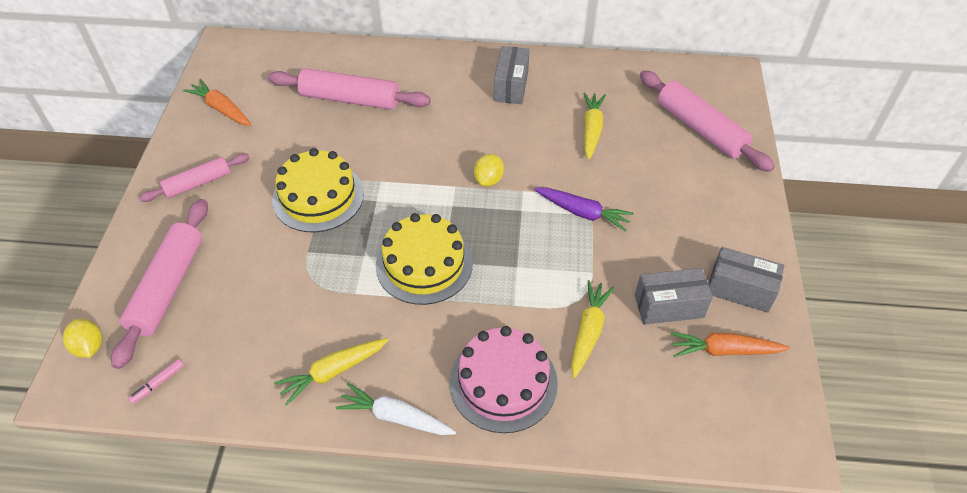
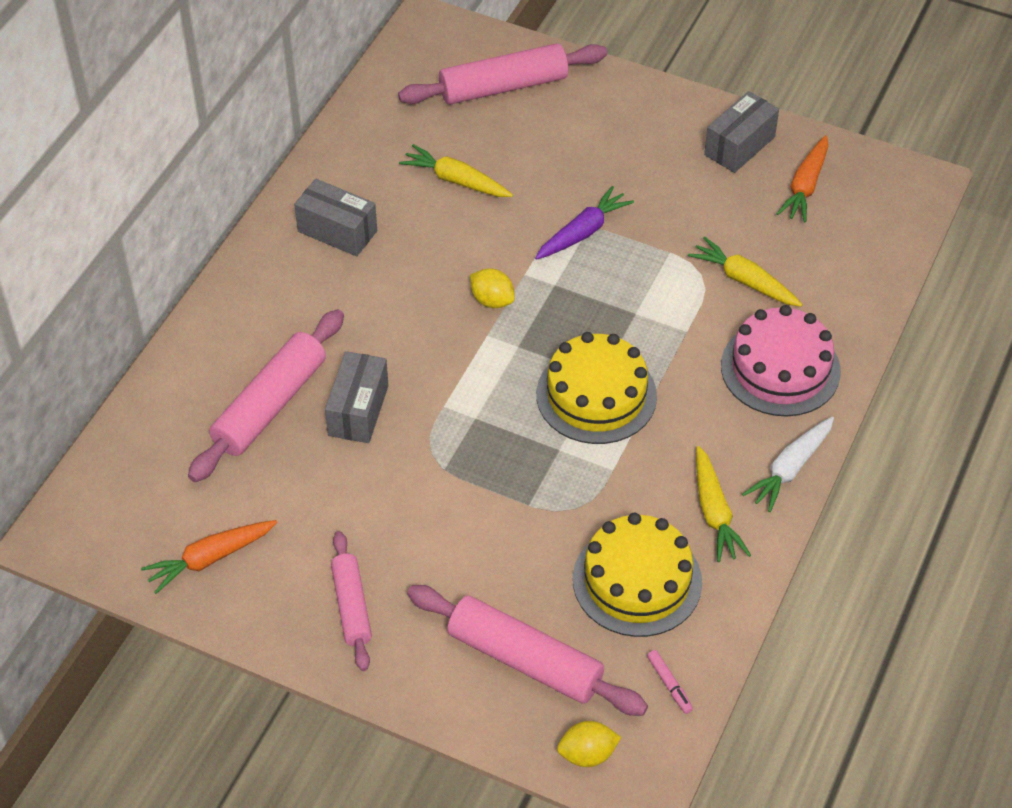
camera: 70 degrees left, 0 degrees up
(318, 197) = (440, 476): yellow cake -> yellow cake (637, 580)
(669, 306) = (738, 207): grey box -> grey box (358, 410)

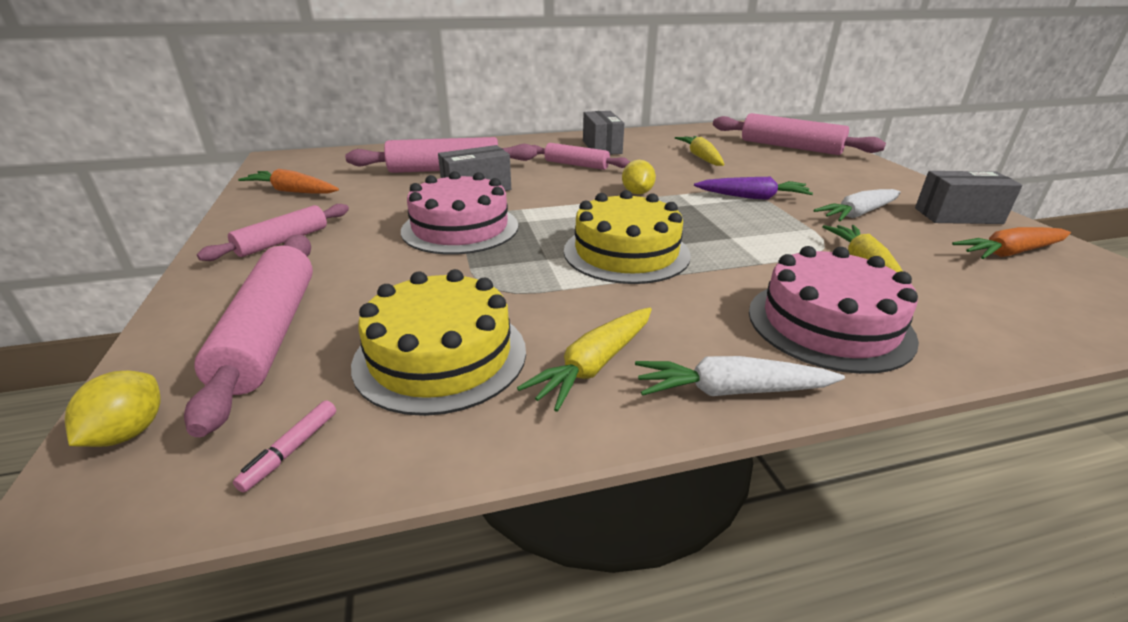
camera: 50 degrees right, 20 degrees down
(370, 291) = (576, 165): none -> pink rolling pin
(445, 472) = (460, 228): none -> pink cake
(587, 754) = (129, 432): yellow lemon -> yellow lemon turned 60 degrees clockwise
(678, 199) = (858, 214): none -> white carrot

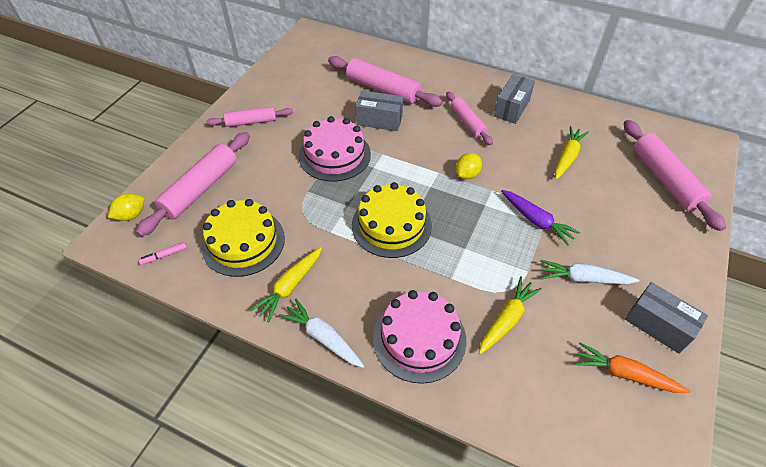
camera: 40 degrees right, 20 degrees up
(293, 191) = (289, 75): orange carrot -> none
(594, 365) = (290, 287): yellow carrot -> yellow carrot turned 45 degrees counterclockwise

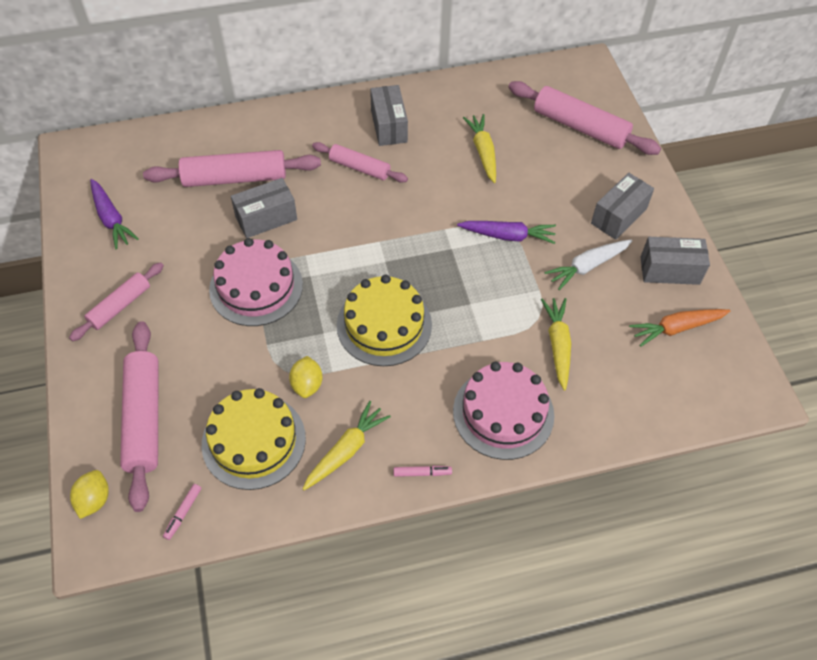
camera: 40 degrees left, 5 degrees up
(290, 287) = (346, 450): yellow carrot -> yellow carrot turned 135 degrees counterclockwise
(293, 75) = (111, 219): none -> purple carrot
(323, 337) = (422, 473): white carrot -> pink marker
(467, 174) = (408, 226): yellow lemon -> yellow lemon (307, 385)
(644, 258) = (618, 216): none -> grey box

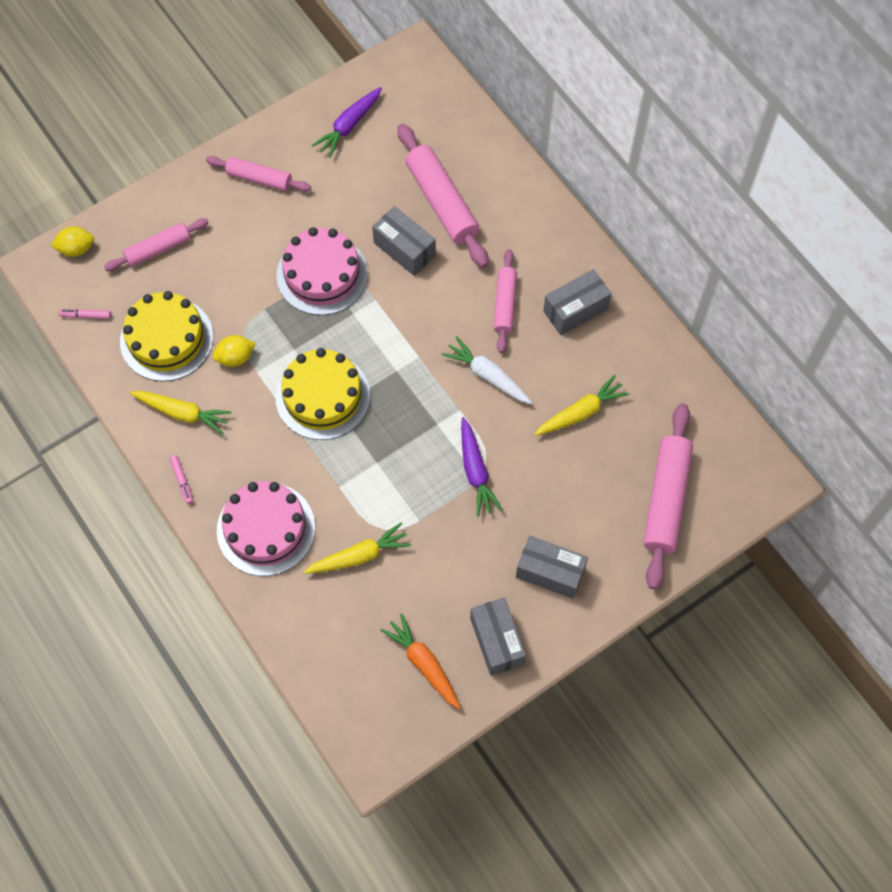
camera: 70 degrees right, 10 degrees up
(144, 419) = (158, 249): pink rolling pin -> pink rolling pin, size x0.61
(587, 266) = (468, 558): white carrot -> white carrot (487, 375)

